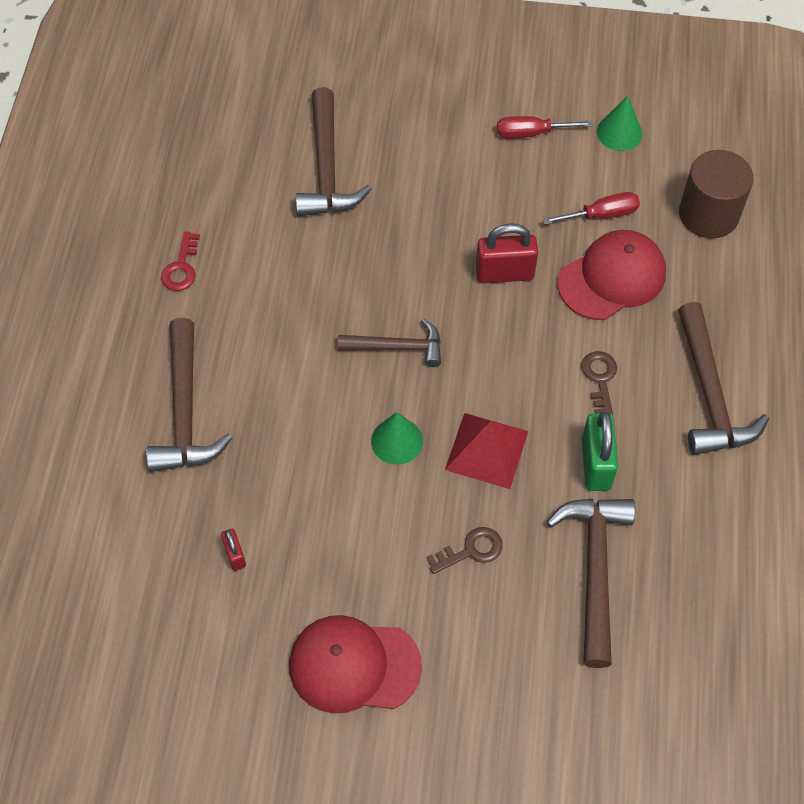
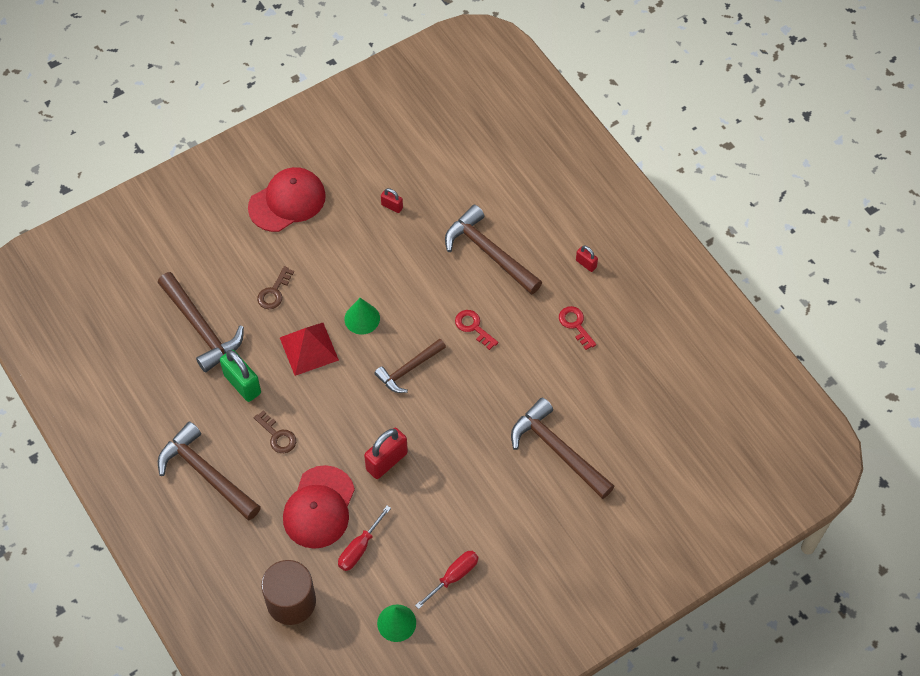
camera: 140 degrees right, 0 degrees up
(100, 320) = (586, 264): none -> red padlock
(286, 341) = (473, 327): none -> red key

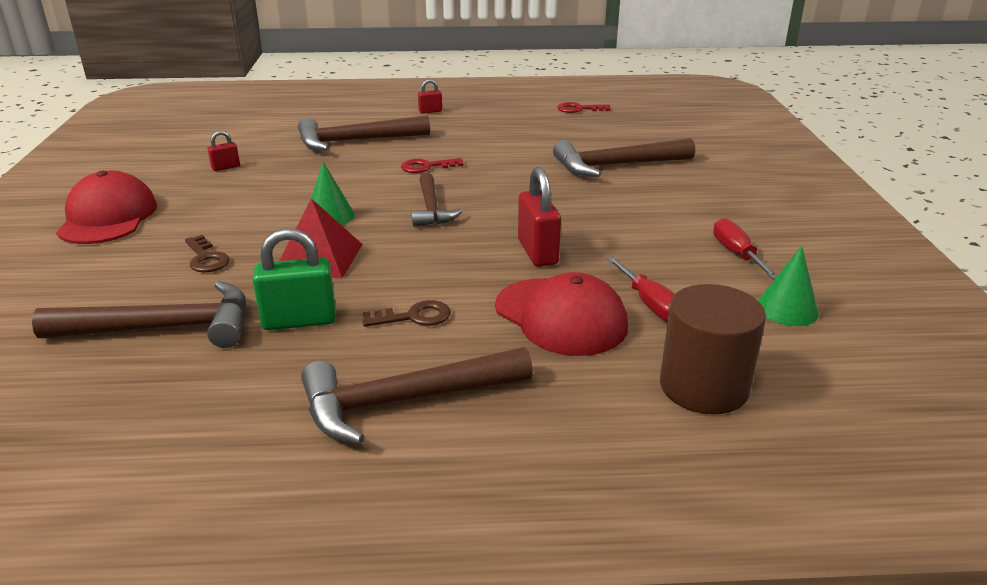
camera: 60 degrees left, 30 degrees down
(575, 325) = (486, 128): red key -> red key (579, 109)

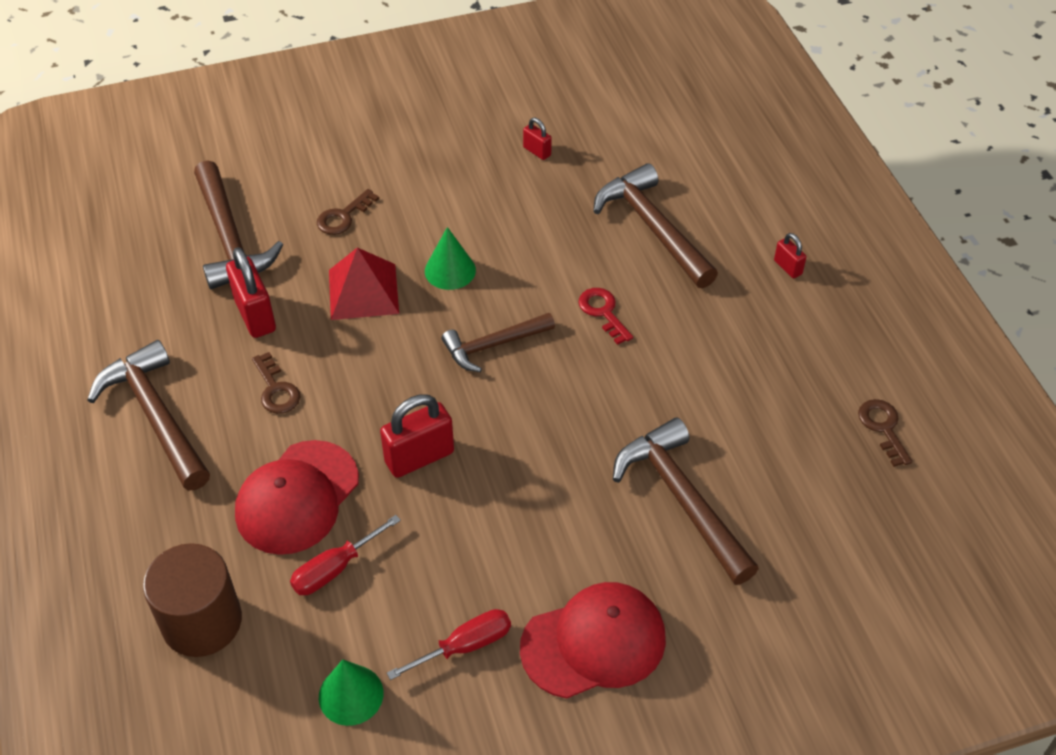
camera: 75 degrees right, 20 degrees up
(108, 217) = (401, 121): red cap -> red cap (594, 642)
(299, 321) = (255, 315): green padlock -> red padlock
(579, 109) = (883, 428): red key -> brown key

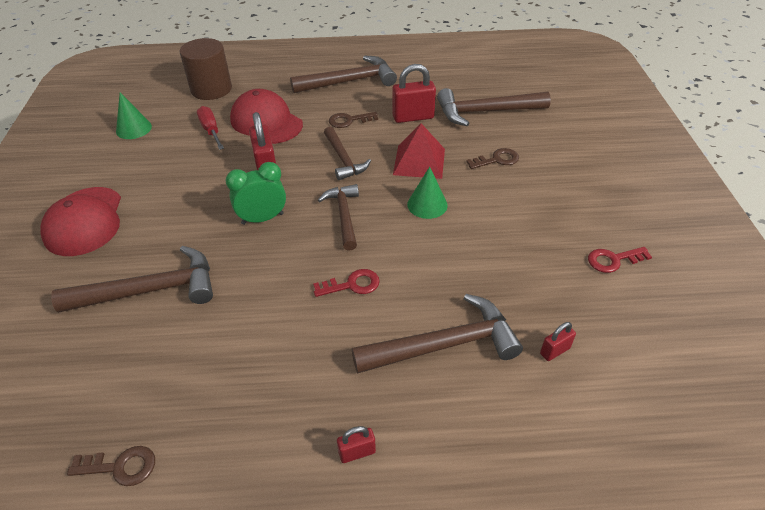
camera: 105 degrees right, 5 degrees down
(343, 216) = (497, 160): brown key -> brown key turned 105 degrees clockwise
(377, 373) = (344, 160): none -> brown hammer
(465, 646) = (127, 170): red screwdriver -> none
(496, 118) = (613, 260): none -> red key
(524, 428) = (262, 219): none -> green clock
(537, 151) = (564, 280): red padlock -> red padlock (554, 351)

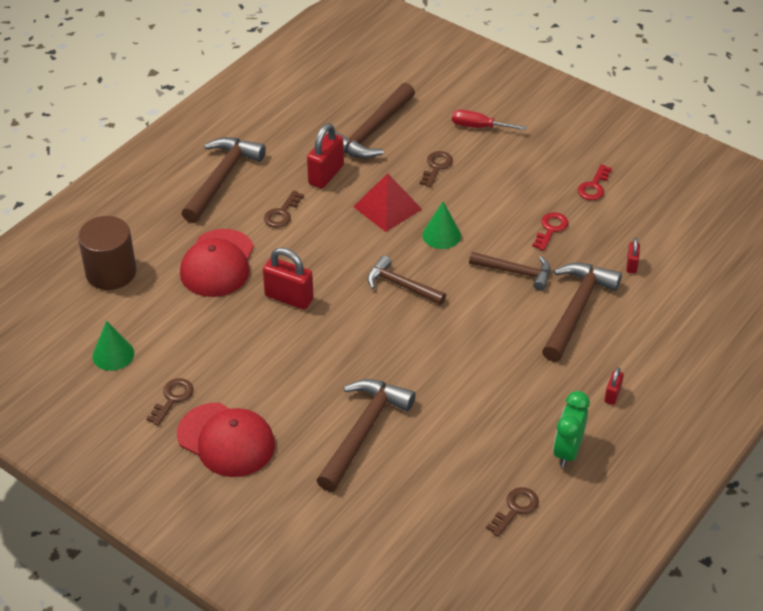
camera: 50 degrees left, 0 degrees up
(110, 174) = (172, 399): none -> brown key
(211, 130) = (185, 304): red screwdriver -> red screwdriver (479, 127)
(262, 219) = (351, 331): green clock -> green clock (567, 451)
(266, 122) = (217, 263): red cap -> red cap turned 75 degrees counterclockwise
(344, 160) = (332, 247): brown hammer -> brown hammer (516, 272)
(352, 285) = (478, 322): red key -> red key (551, 229)

